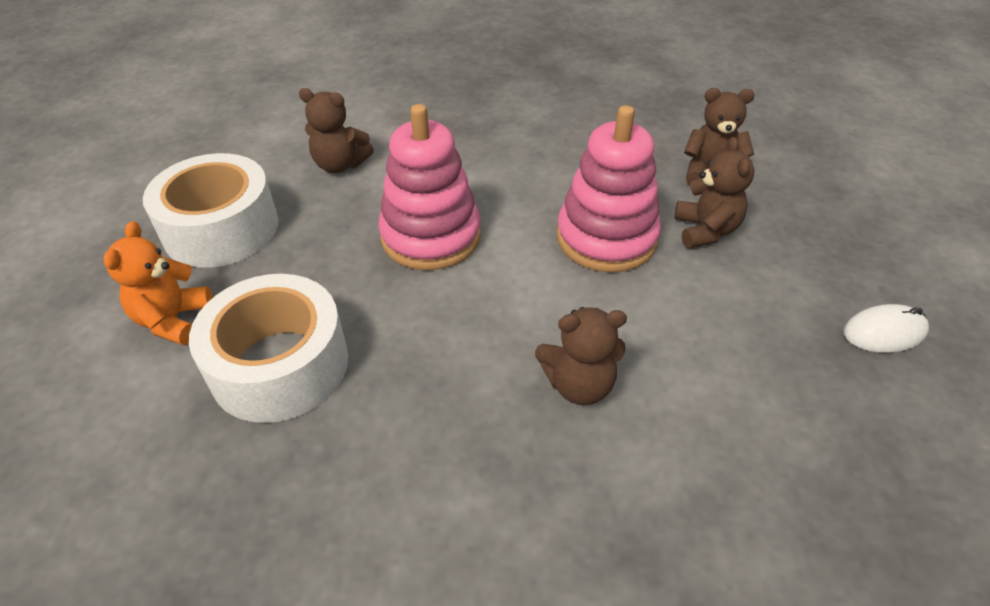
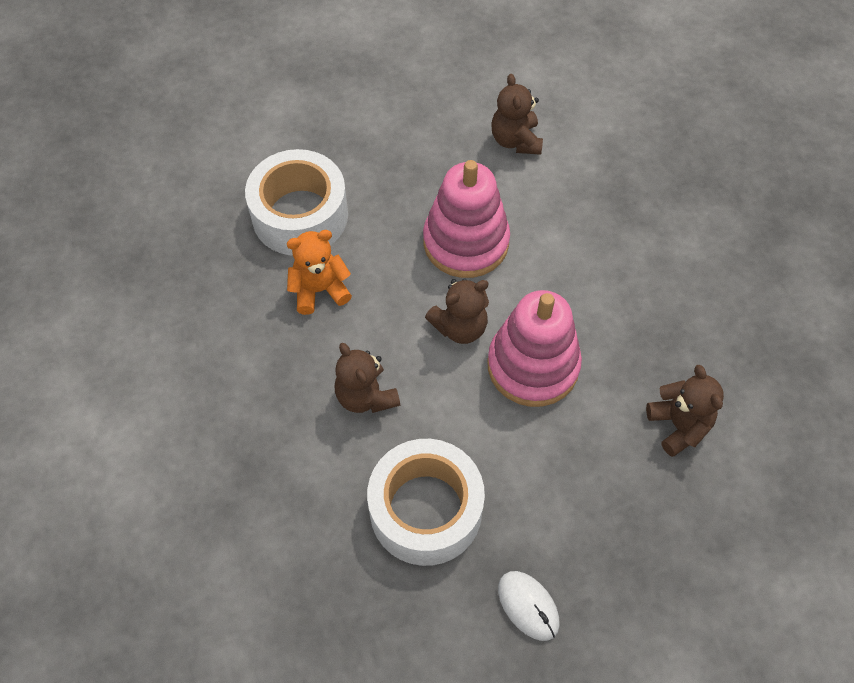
camera: 65 degrees right, 15 degrees up
(173, 320) = (307, 137): orange teddy bear -> orange teddy bear (319, 290)
(221, 228) = (401, 109): white tape -> white tape (425, 510)
(705, 231) = (587, 440): brown teddy bear -> brown teddy bear (460, 327)

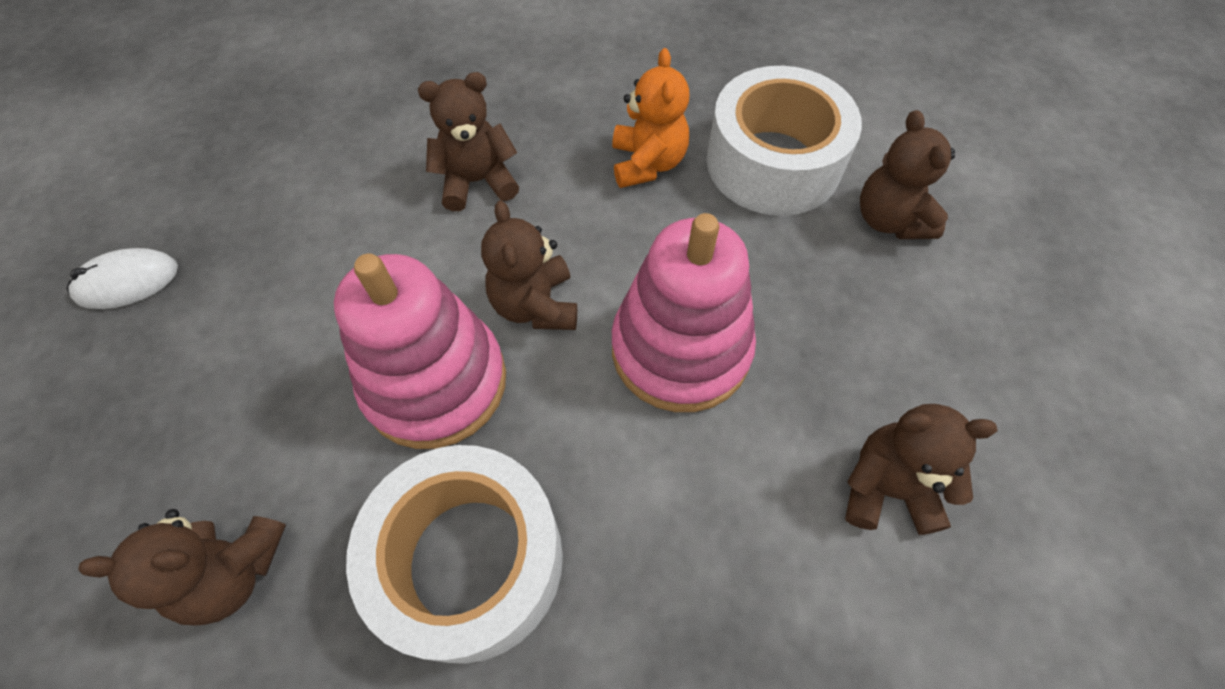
camera: 105 degrees right, 0 degrees up
(334, 148) = (889, 220): none -> brown teddy bear
(425, 510) = (303, 209): white tape -> white tape (470, 561)

